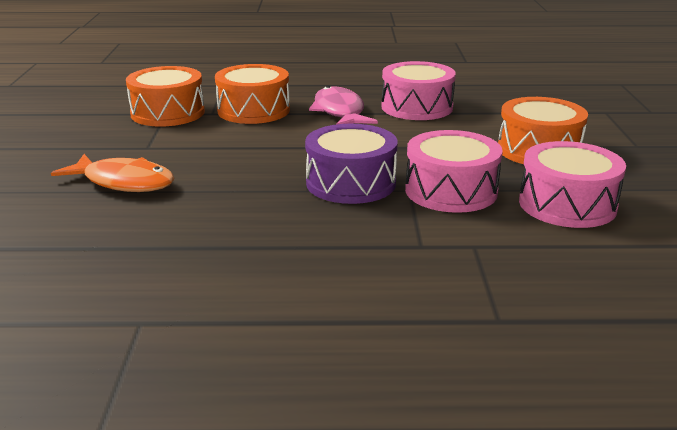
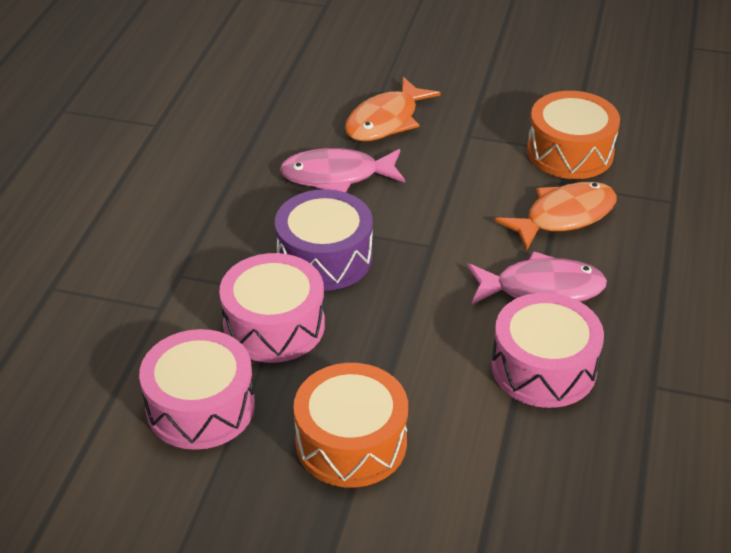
camera: 105 degrees right, 15 degrees up
(226, 193) = (336, 176): none -> pink fish
(253, 110) = (564, 216): orange drum -> orange fish

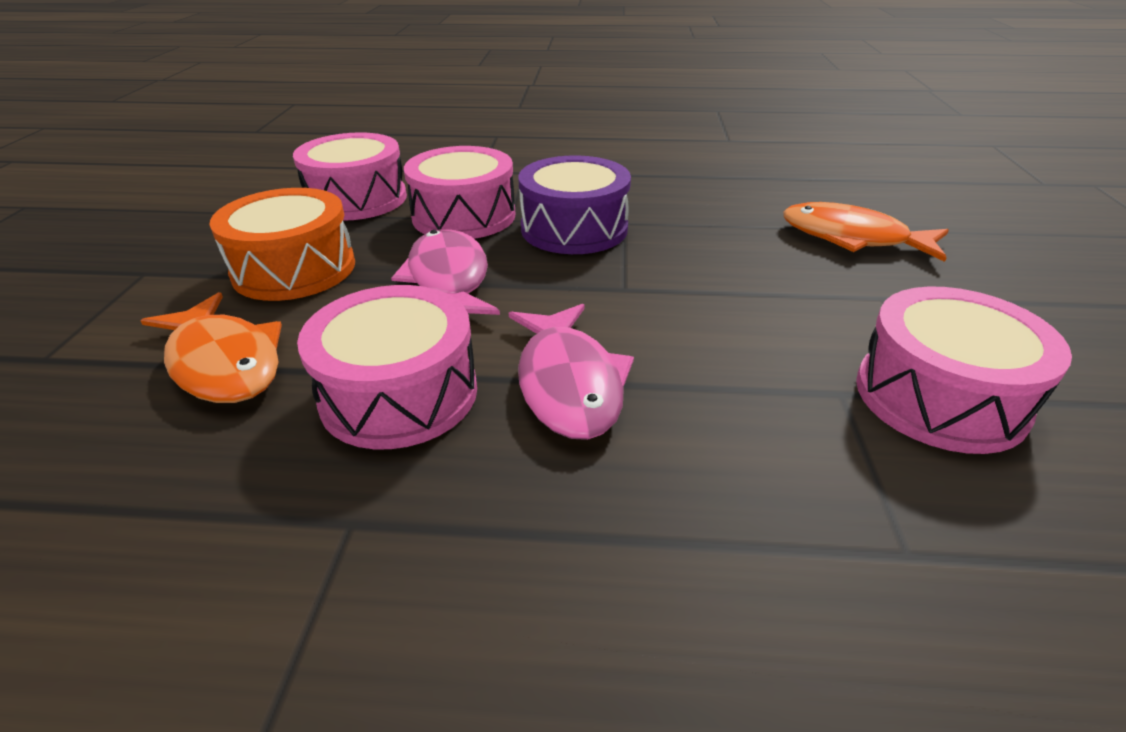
camera: 80 degrees right, 5 degrees down
(336, 176) = (717, 221): pink fish -> pink fish (448, 279)
(564, 216) = (755, 398): orange fish -> orange fish (224, 363)
(570, 152) = (939, 397): orange drum -> pink drum

